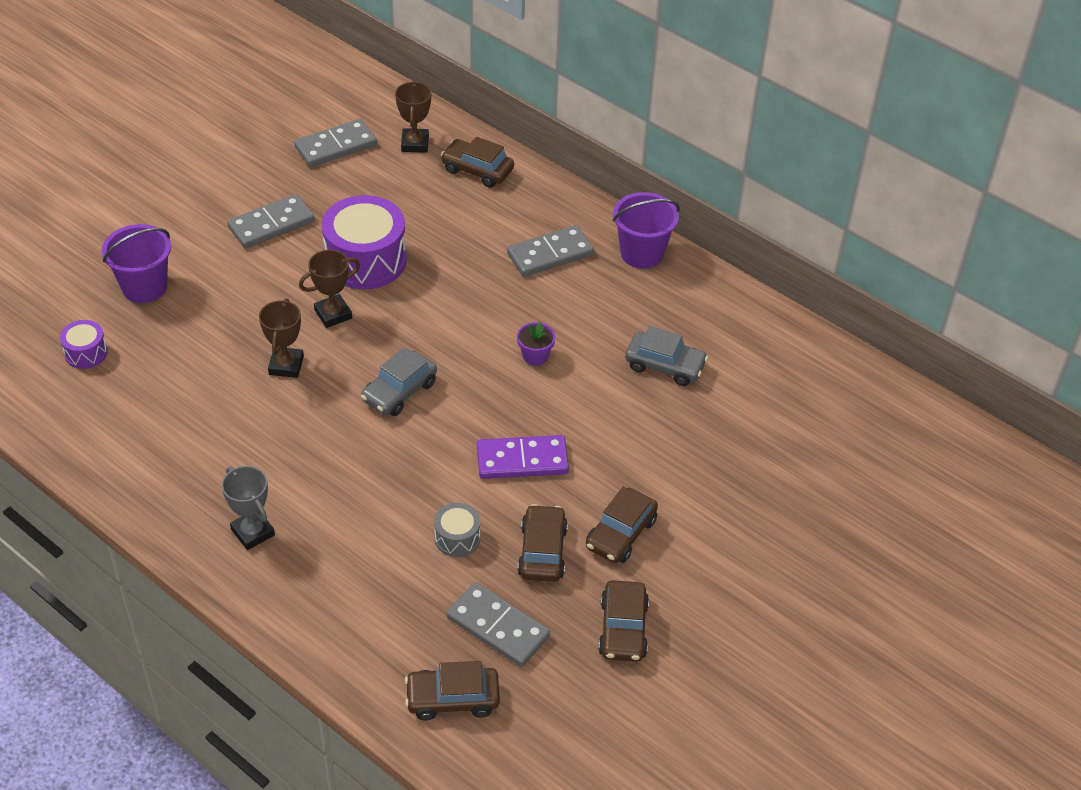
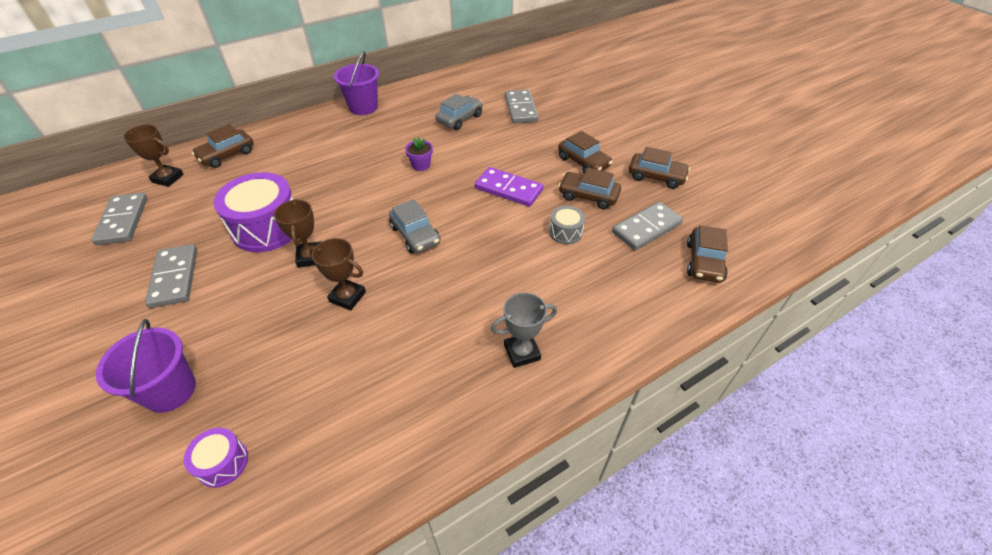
camera: 70 degrees left, 0 degrees up
(522, 460) = (508, 189): purple domino -> purple domino turned 75 degrees counterclockwise
(550, 254) = (335, 141): grey domino -> grey domino (521, 109)

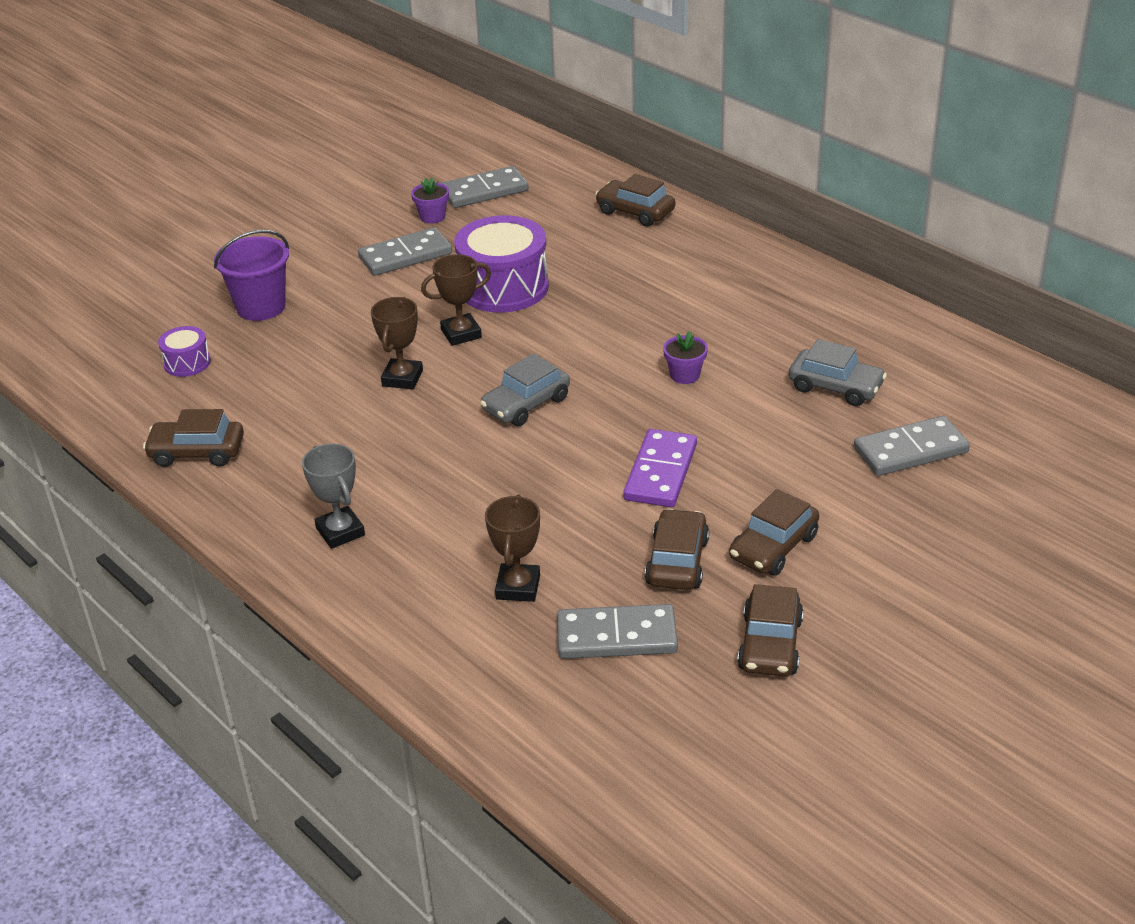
camera: 80 degrees right, 10 degrees down
(130, 255) = (432, 217): none -> purple flower pot
(168, 178) = (569, 189): brown trophy -> brown trophy (518, 587)
(363, 107) = (814, 285): purple bucket -> none
(565, 232) = (577, 545): grey drum -> none
(646, 228) = (616, 636): grey domino -> grey domino turned 45 degrees counterclockwise
(704, 262) = (553, 708): brown car -> brown car (197, 452)

